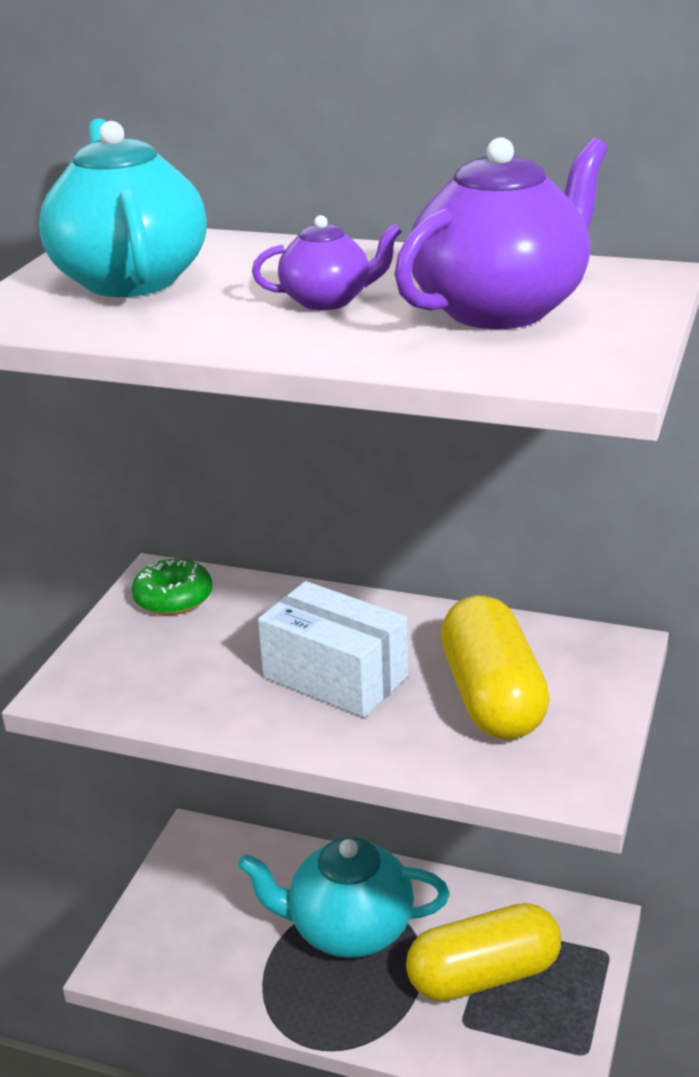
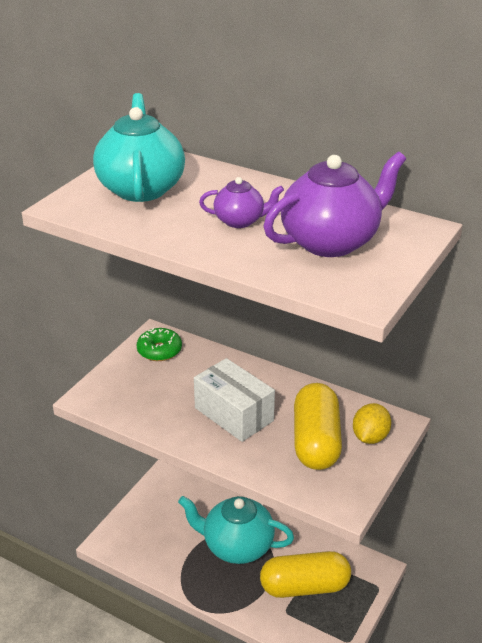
camera: 10 degrees right, 5 degrees up
(581, 675) = (370, 437): none -> yellow lemon

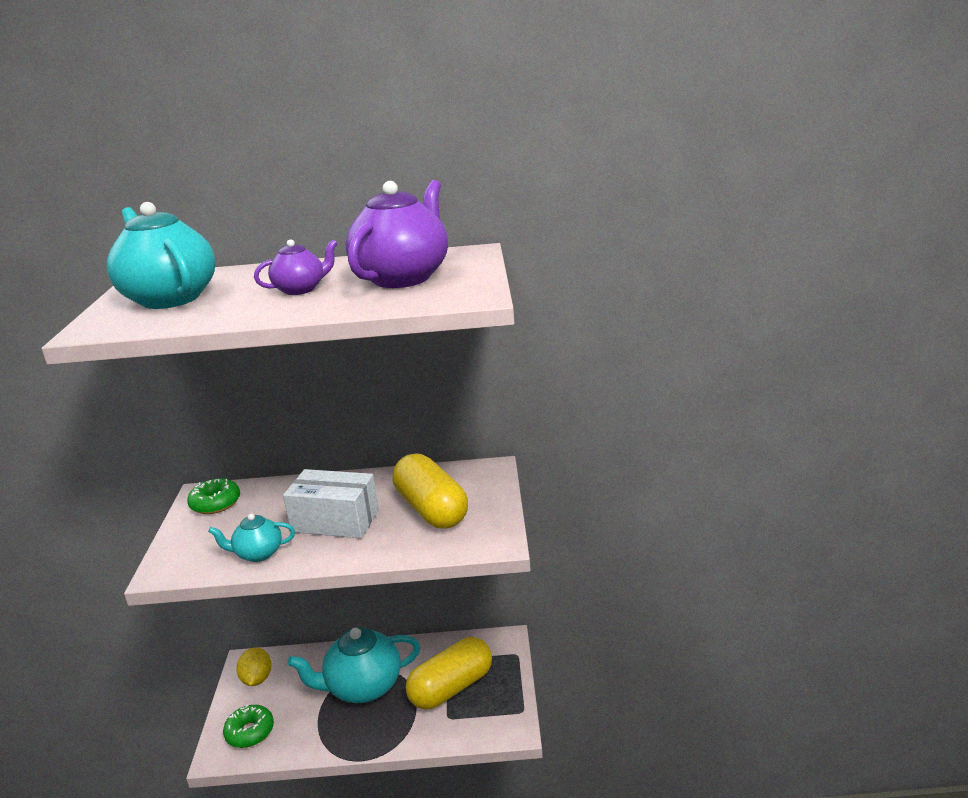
camera: 30 degrees left, 10 degrees down
(136, 537) = (250, 732): none -> green donut
(159, 416) = (258, 553): none -> turquoise teapot
(370, 437) = (476, 487): yellow lemon -> yellow lemon (257, 679)

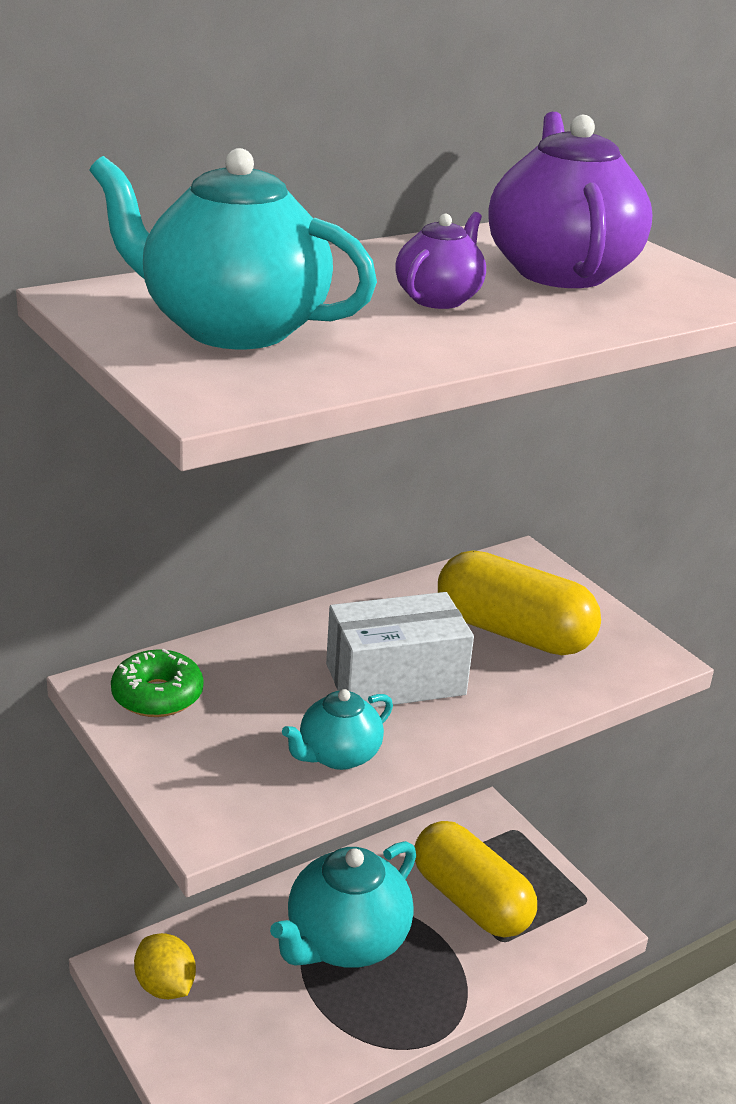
camera: 35 degrees left, 5 degrees up
(250, 732) = (231, 1066): green donut -> none
(451, 688) = (471, 900): yellow capsule -> yellow capsule turned 60 degrees counterclockwise

